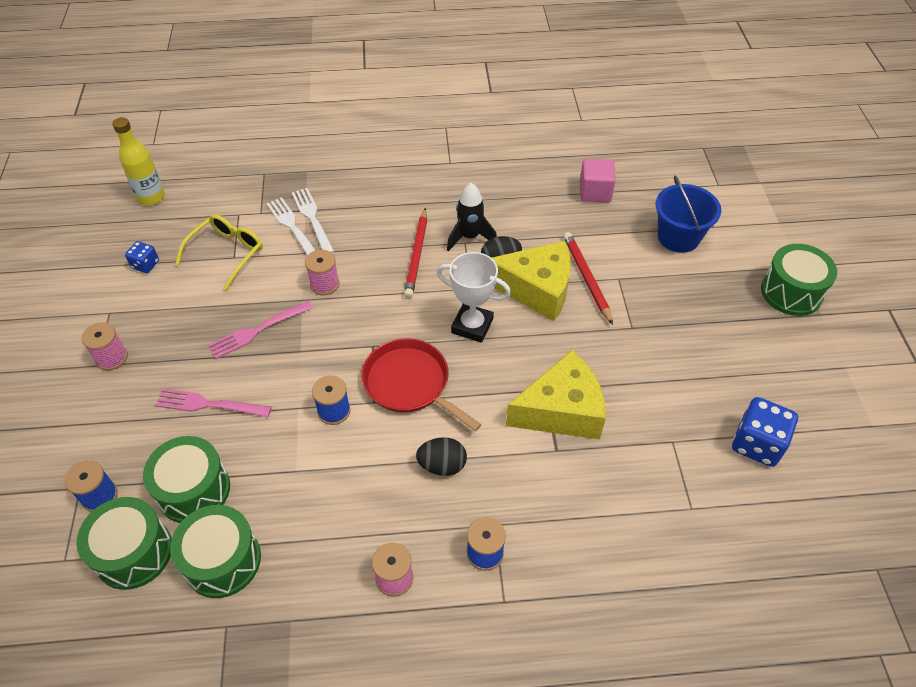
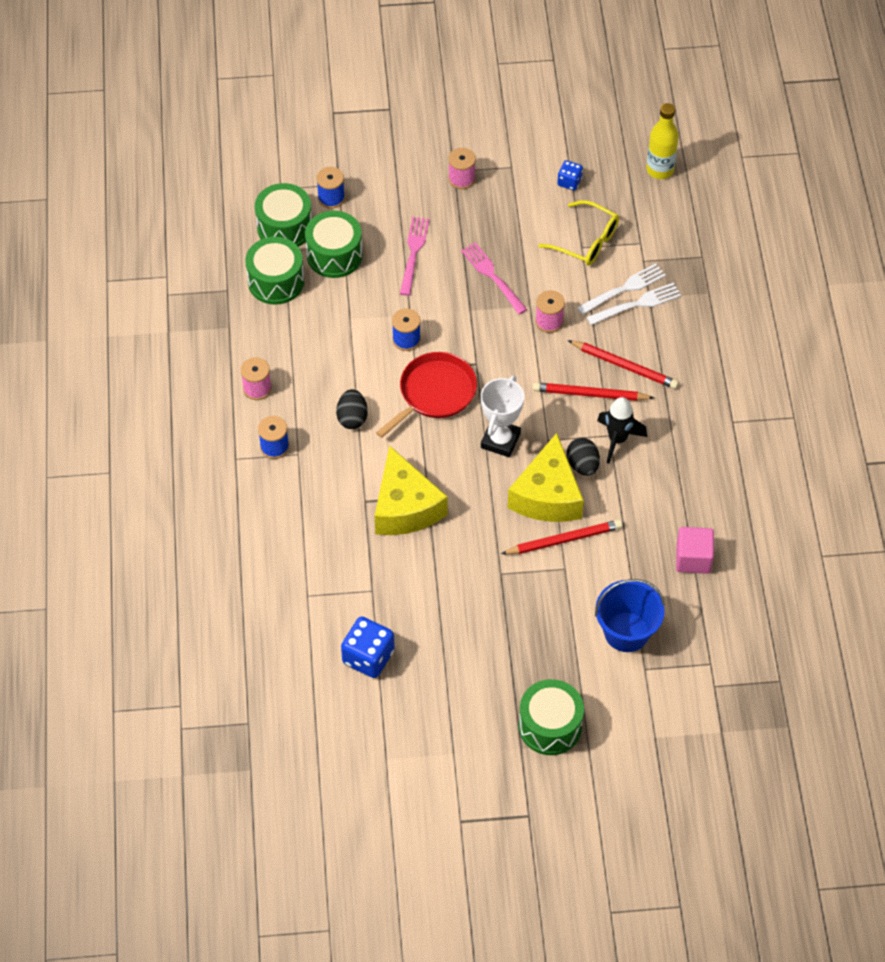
camera: 90 degrees right, 5 degrees up
(385, 229) = (624, 366): none -> red pencil

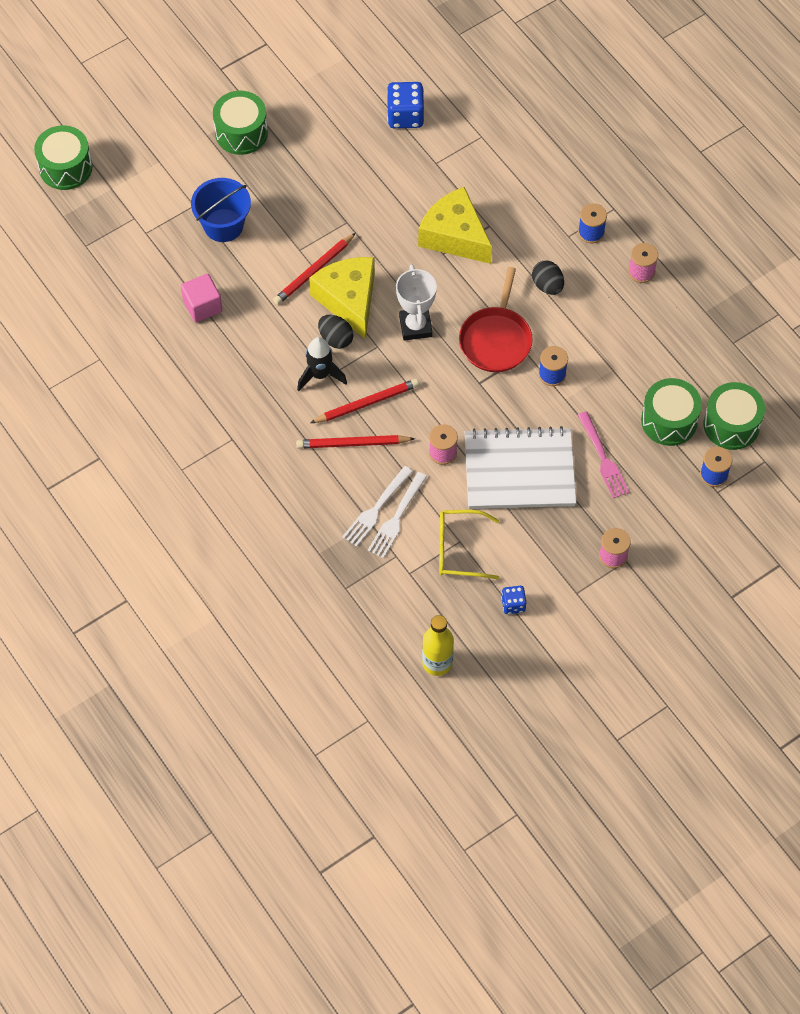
camera: 150 degrees right, 5 degrees up
(276, 281) = (699, 371): green drum -> green drum (65, 167)
(492, 276) = (519, 471): pink fork -> white notebook

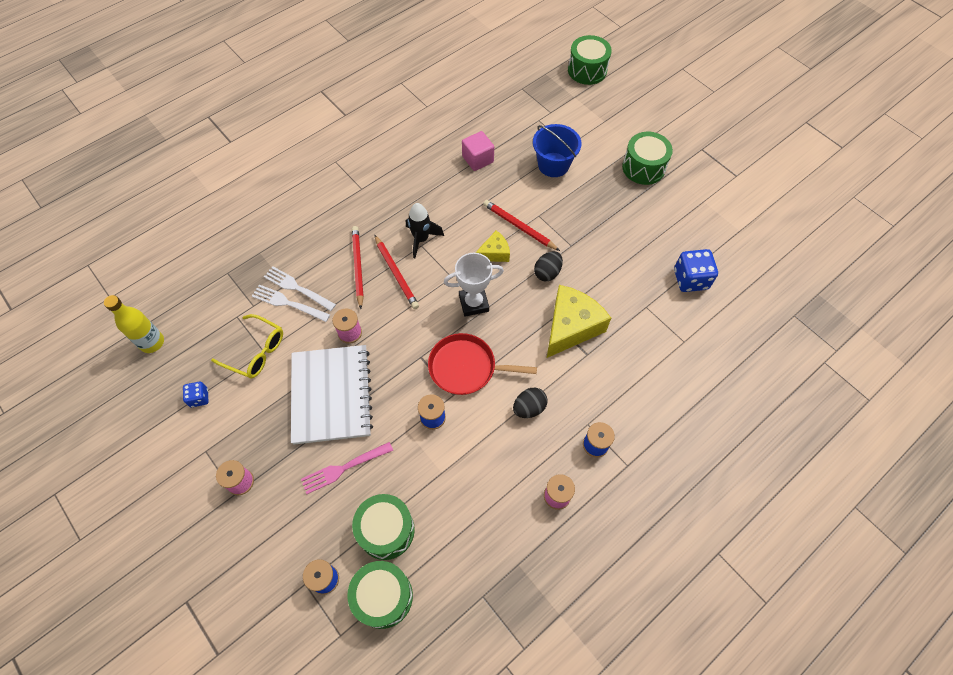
camera: 85 degrees right, 0 degrees up
(336, 339) = (456, 247): black egg -> black egg (547, 273)
(349, 300) = (494, 253): yellow cheese -> yellow cheese, size x0.54
(459, 549) = (256, 352): yellow glasses -> yellow glasses turned 120 degrees clockwise

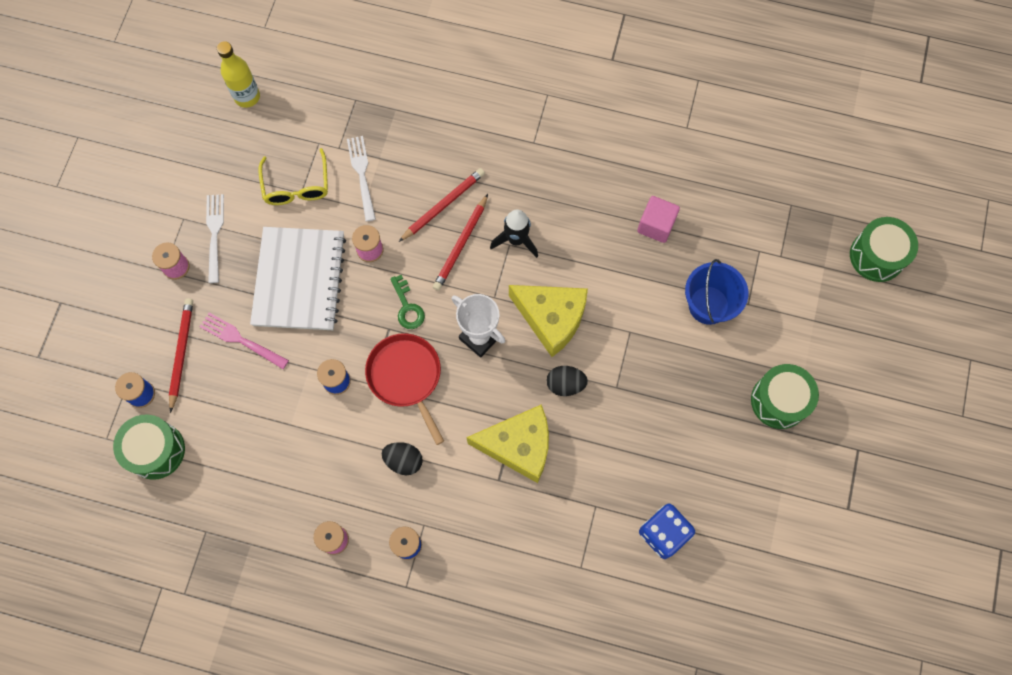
camera: 55 degrees right, 10 degrees up
(199, 398) = (224, 176): blue dice -> none
(297, 288) = (383, 170): white fork -> white fork (215, 234)
(331, 395) = (299, 280): white notebook -> white notebook turned 45 degrees counterclockwise
(386, 530) = (210, 414): green drum -> none
(414, 335) = (407, 307): none -> green key
(494, 253) = (551, 319): yellow cheese -> yellow cheese, size x1.86
(519, 227) = (601, 322): red pencil -> red pencil (181, 353)

